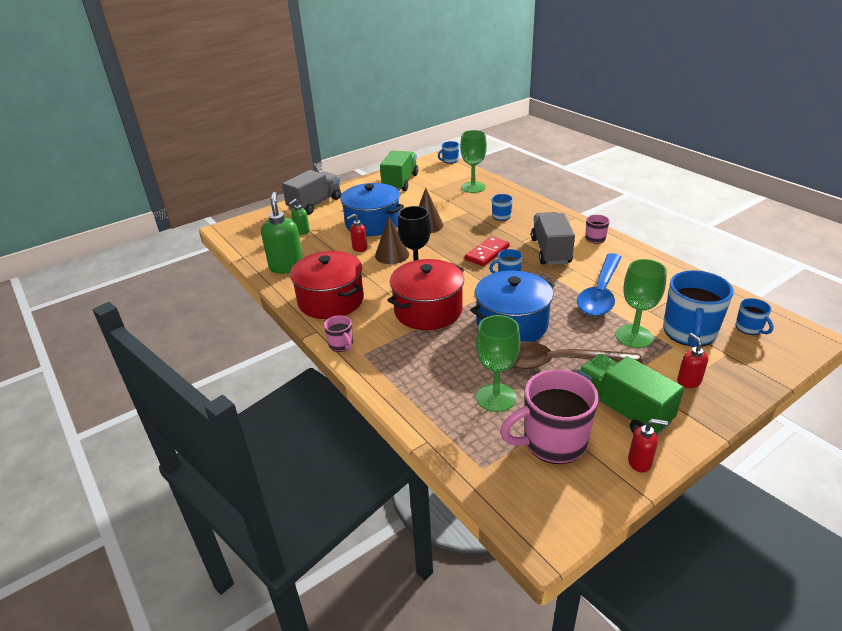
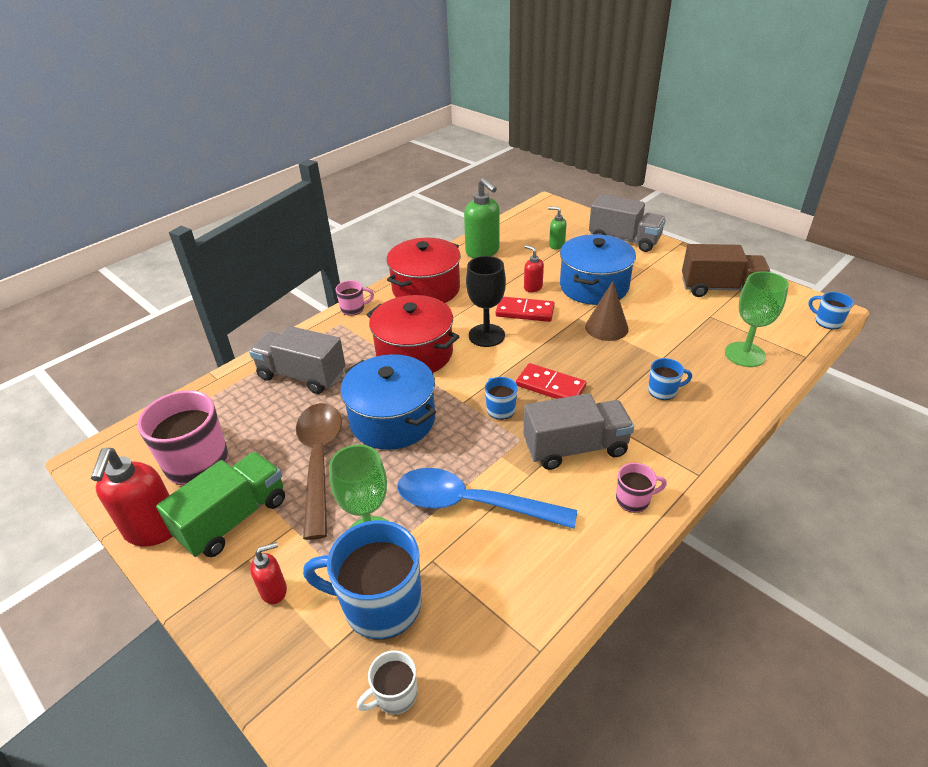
camera: 80 degrees right, 5 degrees up
(286, 267) = (483, 252): green soap dispenser -> green soap dispenser turned 75 degrees clockwise
(341, 345) = (353, 309): pink mug -> pink mug turned 150 degrees counterclockwise
(392, 255) = (525, 312): brown cone -> red domino
(400, 182) = (720, 288): green truck -> brown truck
(440, 377) = (302, 376): none -> grey truck
(496, 397) = (267, 416): green goblet -> none
(640, 462) = (153, 530): red soap dispenser -> red soap dispenser, size x1.88
(749, 328) = (395, 695): blue mug -> white mug

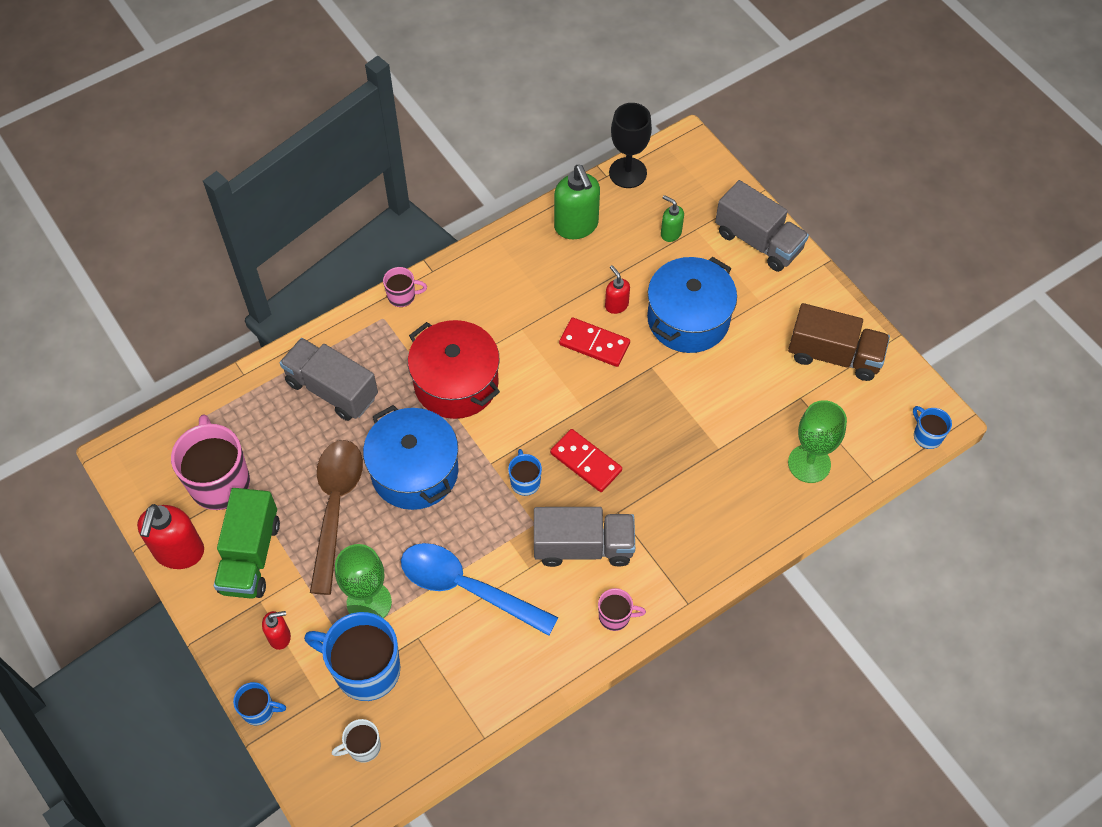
camera: 10 degrees right, 20 degrees up
(233, 519) = (250, 556): green truck -> green truck turned 135 degrees clockwise
(426, 289) = (492, 280): red pot -> none
(486, 335) = (540, 372): black goblet -> black goblet (627, 173)
(606, 327) = (676, 390): brown cone -> none
(663, 391) = (699, 494): blue mug -> blue mug (259, 710)

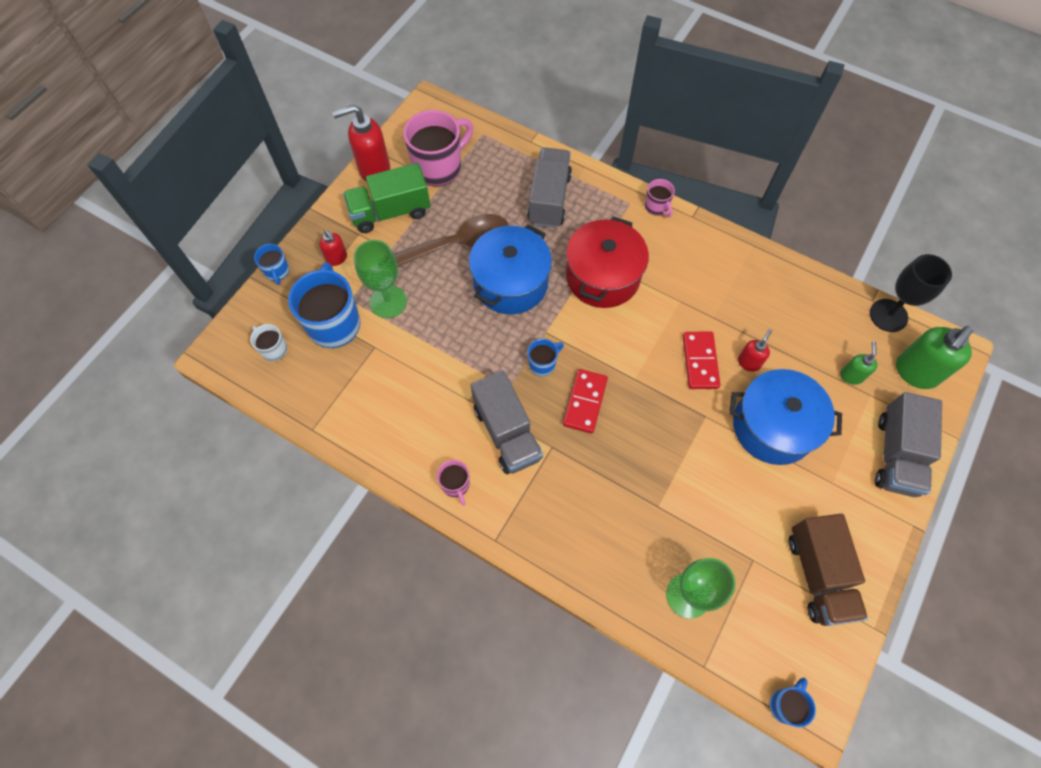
camera: 65 degrees right, 5 degrees up
(467, 588) = (430, 363): blue spoon -> none
(576, 226) = (805, 299): green soap dispenser -> green soap dispenser (915, 372)

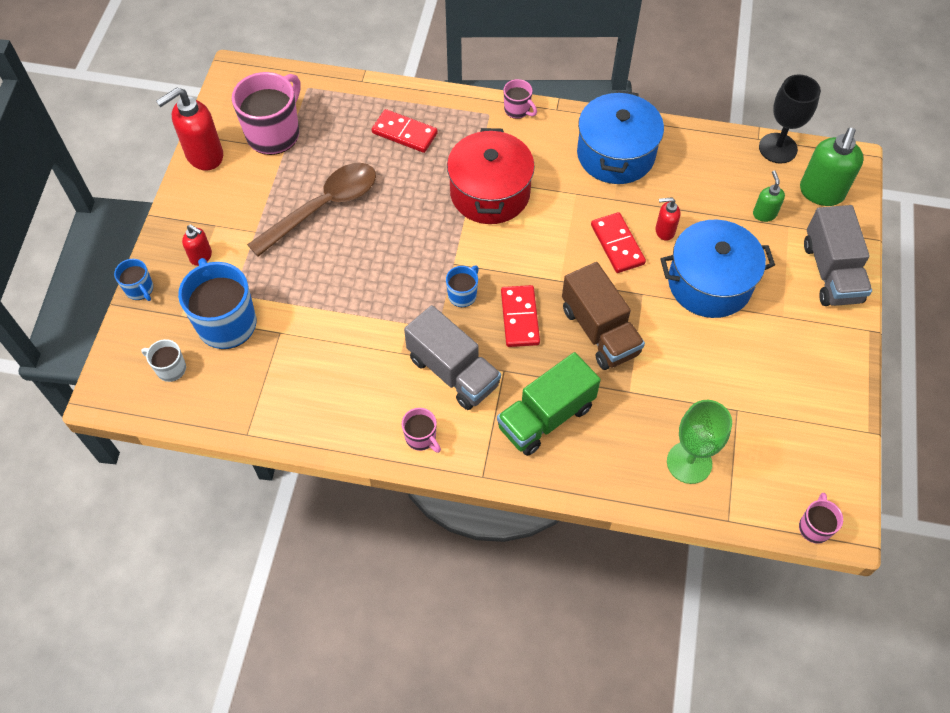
camera: 20 degrees left, 5 degrees down
(388, 302) = (276, 283): green goblet -> none
(390, 212) = (240, 193): green truck -> green truck (546, 417)
(510, 283) = (398, 226): blue pot -> blue pot (615, 154)
(549, 199) = (404, 133): grey truck -> red domino
(749, 362) = (664, 231): red soap dispenser -> red soap dispenser turned 105 degrees counterclockwise
(785, 705) = (814, 527): blue mug -> pink mug
(818, 575) = (801, 402): brown truck -> brown truck (599, 331)

